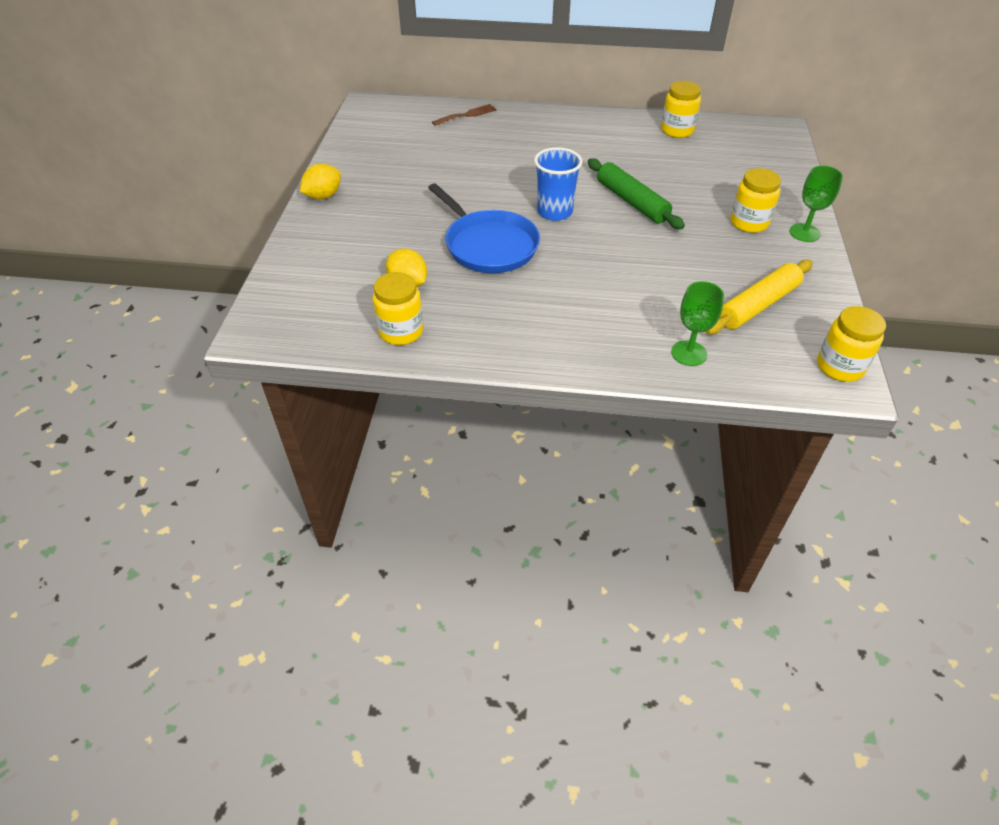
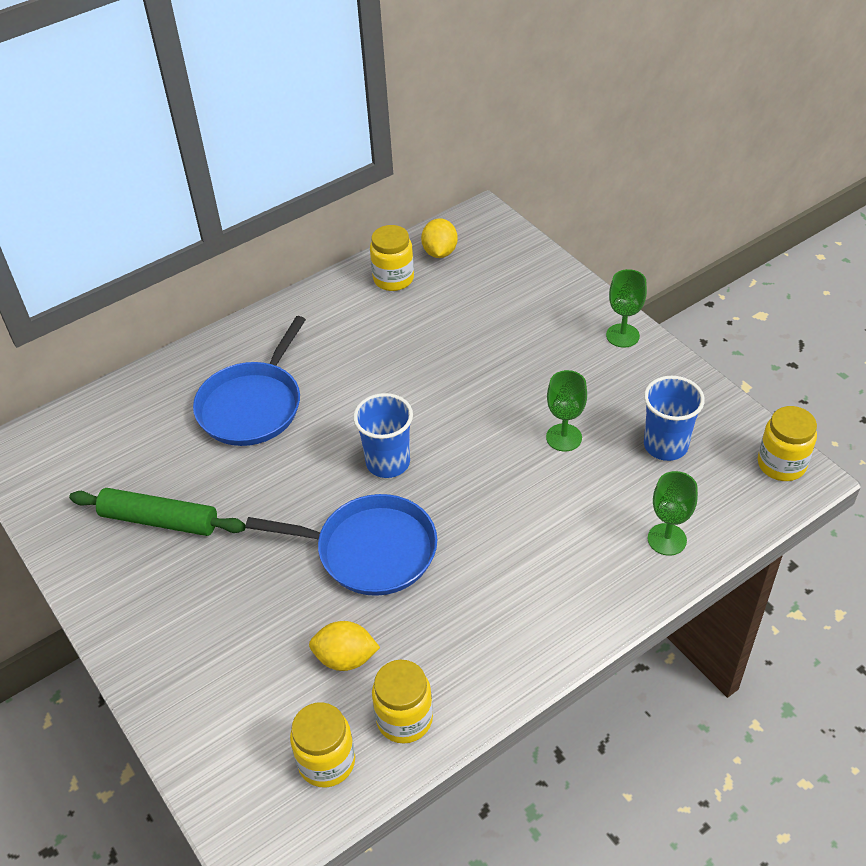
camera: 40 degrees left, 0 degrees up
(323, 196) = (116, 617): yellow lemon -> yellow lemon (440, 252)
(467, 115) = (151, 393): brown fork -> none
(513, 147) = (252, 405): none -> blue pan
(632, 201) = (445, 399): green rolling pin -> green rolling pin (159, 520)
(686, 261) = (564, 437): none -> green goblet
(749, 223) = (569, 355): yellow jar -> yellow jar (326, 761)
(757, 305) = (665, 445): yellow rolling pin -> blue cup

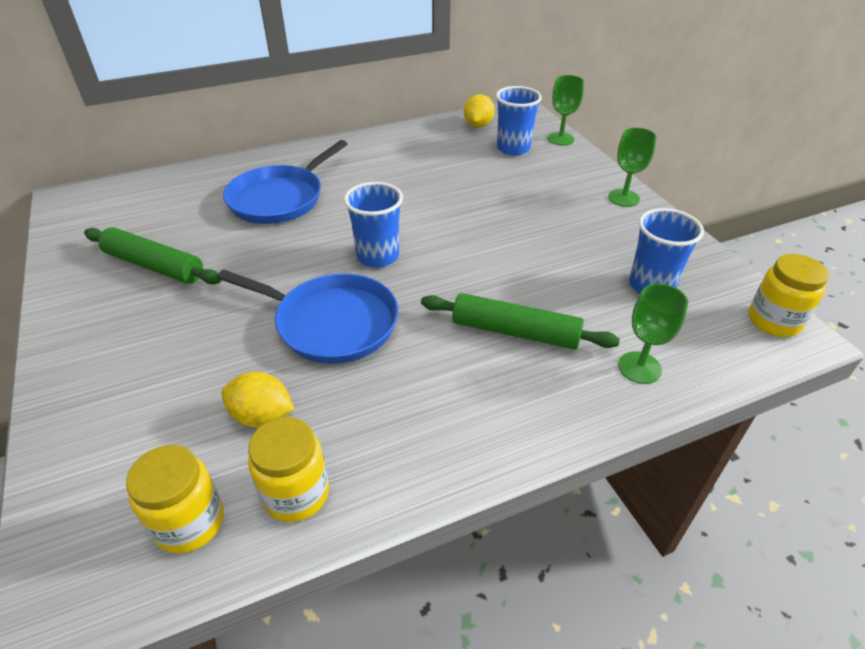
camera: 10 degrees right, 5 degrees down
(393, 279) = (434, 136): yellow jar -> none
(489, 282) = (513, 148): none -> blue cup
(548, 524) = (515, 332): none -> green rolling pin
(564, 437) = (550, 263): green goblet -> green goblet (560, 139)

